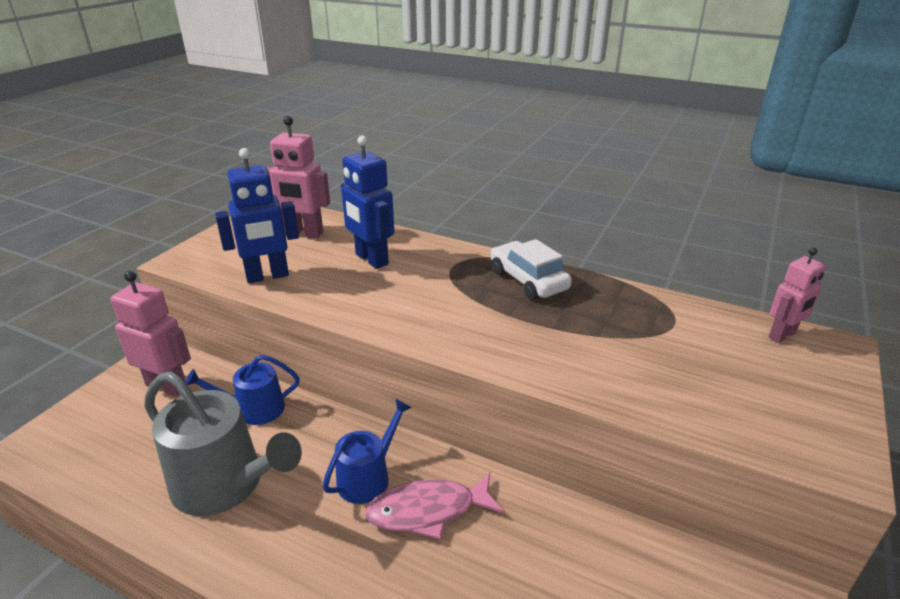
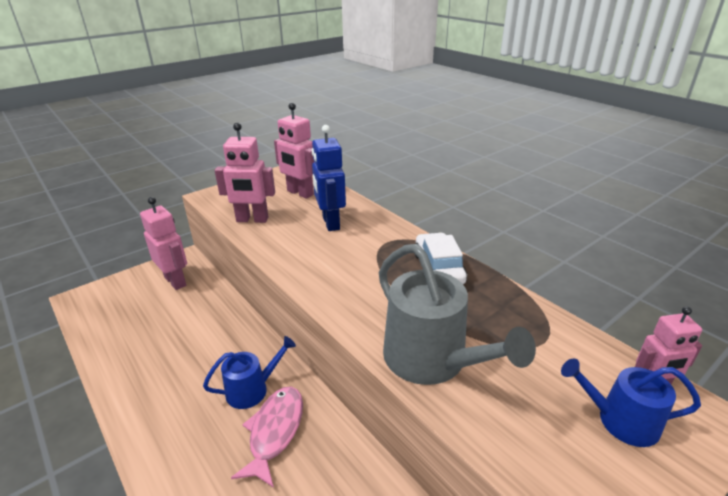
camera: 25 degrees right, 0 degrees up
(225, 484) = (163, 361): grey watering can -> grey watering can (432, 360)
(254, 409) = (214, 314): blue watering can -> blue watering can (620, 420)
(267, 276) = (252, 220): blue robot -> pink robot
(428, 510) = (275, 431): pink fish -> pink fish turned 90 degrees clockwise

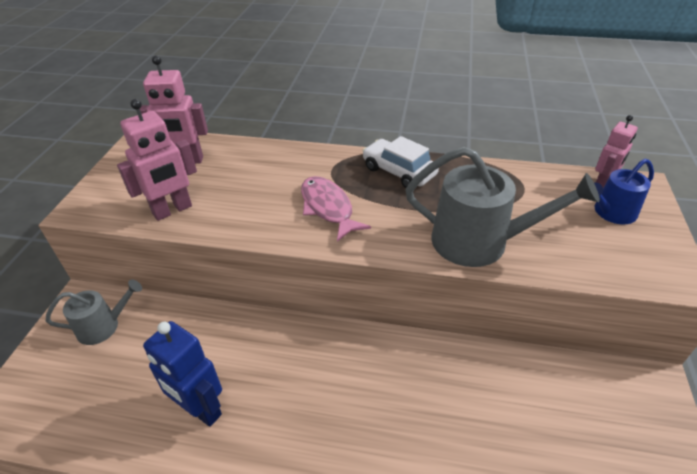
camera: 40 degrees left, 10 degrees up
(175, 281) = (103, 326): pink robot -> grey watering can
(252, 389) = (317, 366): blue watering can -> none
(275, 431) = (376, 381): pink fish -> pink fish (328, 208)
(330, 223) = (259, 176): blue robot -> blue robot (200, 410)

